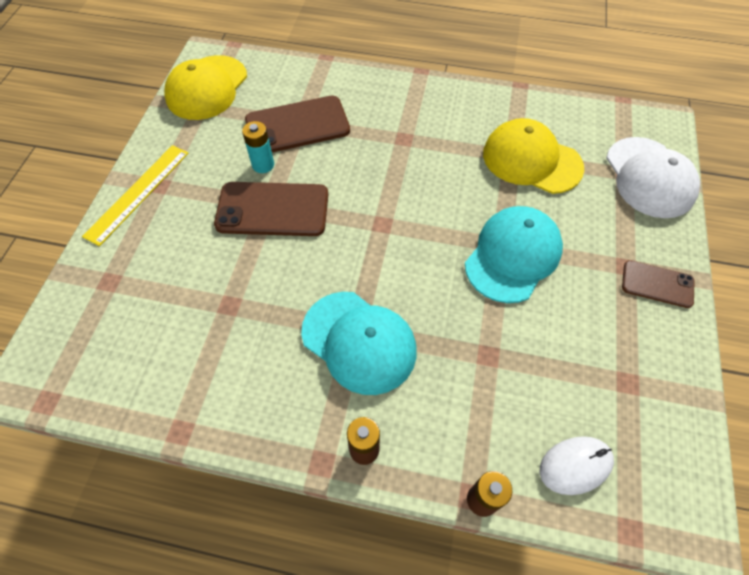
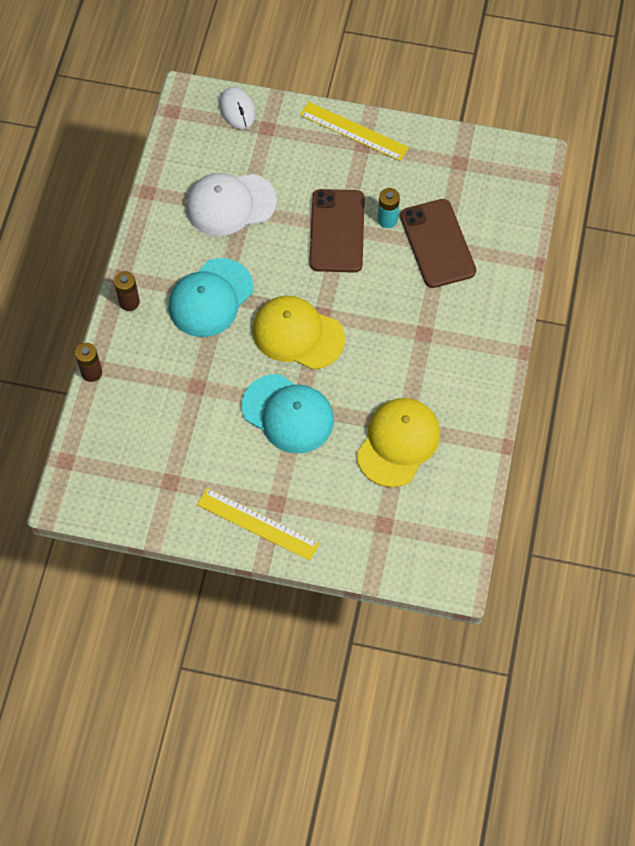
camera: 90 degrees right, 5 degrees up
(207, 88) = (486, 164): yellow cap -> yellow cap (298, 334)
(575, 466) = (110, 434): white mouse -> white mouse (237, 109)
(649, 177) = (378, 546): white cap -> white cap (230, 204)
(657, 284) = (257, 524): brown phone -> yellow ruler

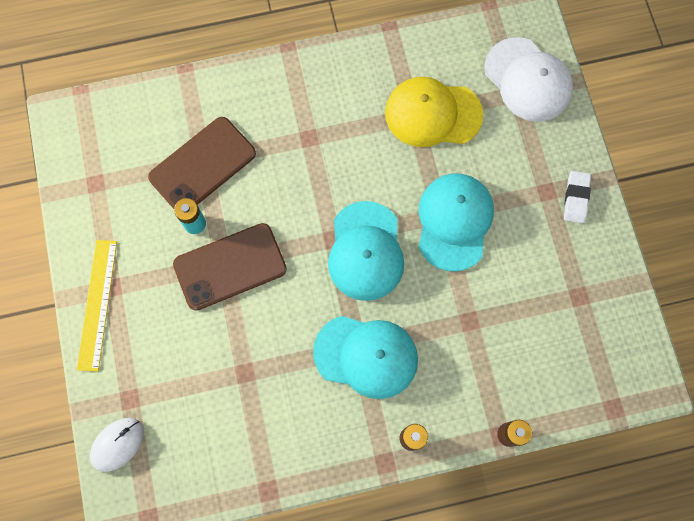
camera: 115 degrees left, 10 degrees up
(230, 204) = (245, 391): white cap -> white cap (527, 80)
(257, 524) = (576, 198): yellow ruler -> white eraser
(298, 334) = (365, 251): yellow cap -> turquoise cap

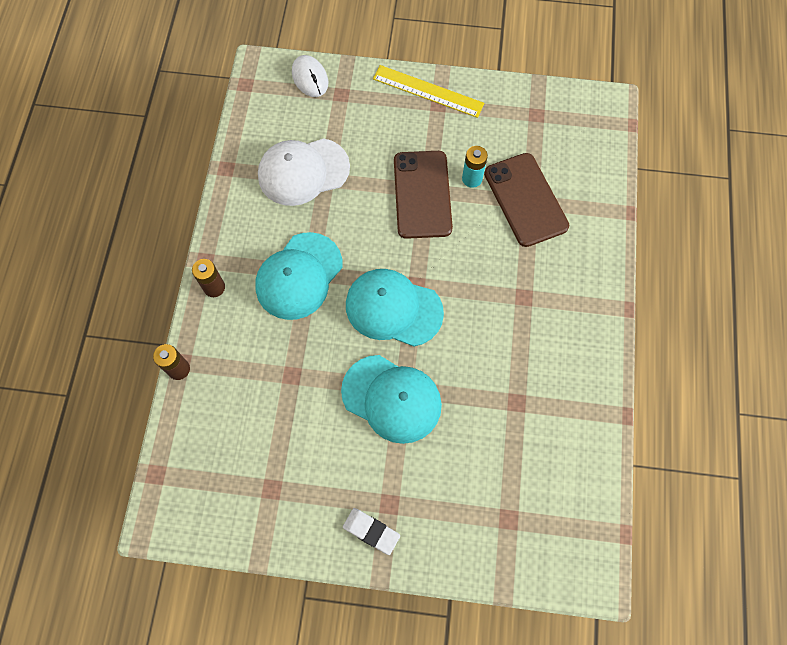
camera: 110 degrees right, 5 degrees down
(433, 114) = (512, 422): yellow cap -> none
(527, 80) = (521, 538): white cap -> white cap (303, 172)

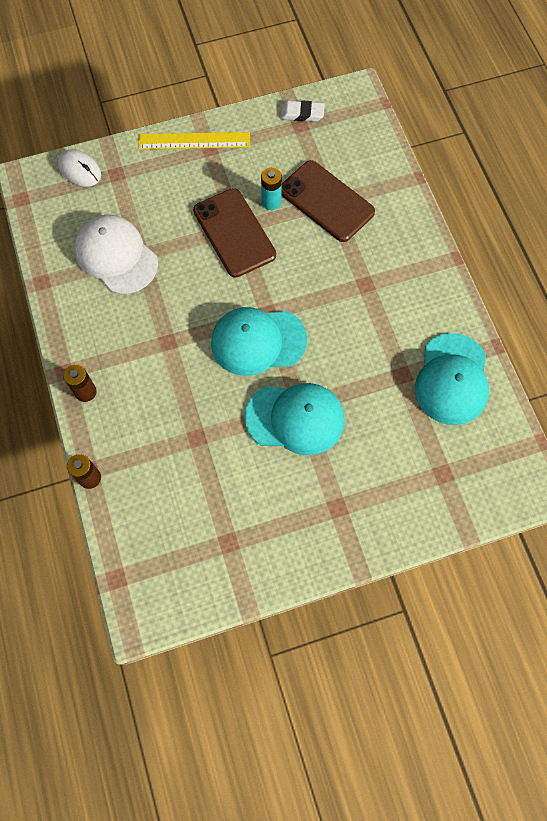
camera: 25 degrees left, 0 degrees up
(299, 276) = (159, 349): turquoise cap -> turquoise cap (452, 379)
(303, 172) = (116, 256): white cap -> white cap turned 90 degrees clockwise
(371, 531) = (333, 537): white eraser -> white eraser (302, 113)

